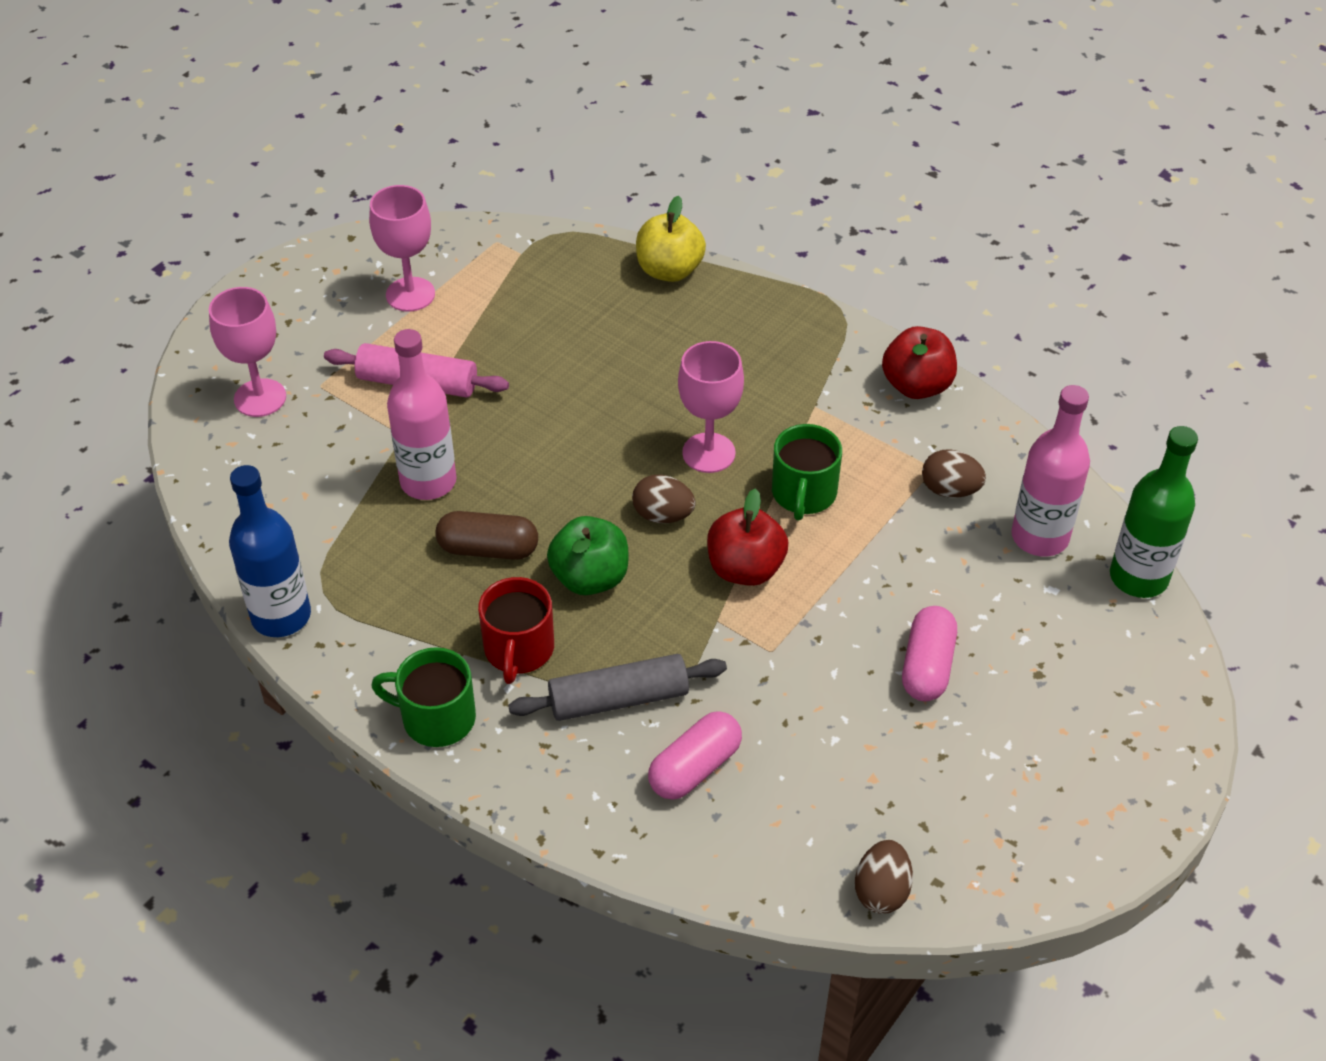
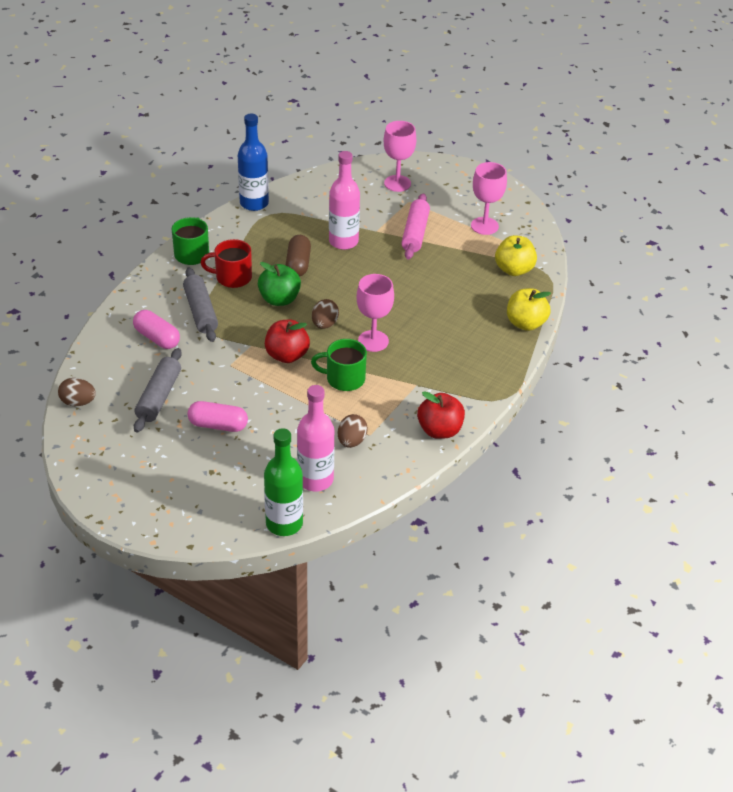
camera: 85 degrees right, 5 degrees down
(534, 271) = (514, 270): none -> yellow apple
(860, 757) = (159, 397): none -> grey rolling pin

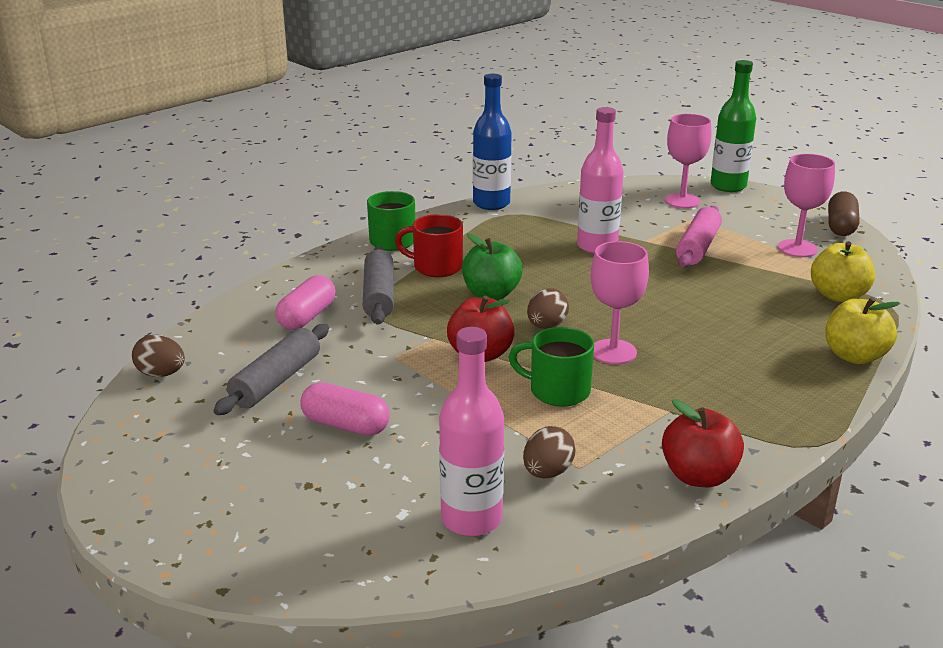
camera: 15 degrees right, 15 degrees down
(157, 338) = (307, 317): pink capsule -> pink capsule turned 60 degrees clockwise
(284, 523) = (395, 578): green bottle -> green bottle (728, 186)
(298, 264) = (529, 262): brown capsule -> brown capsule (841, 226)

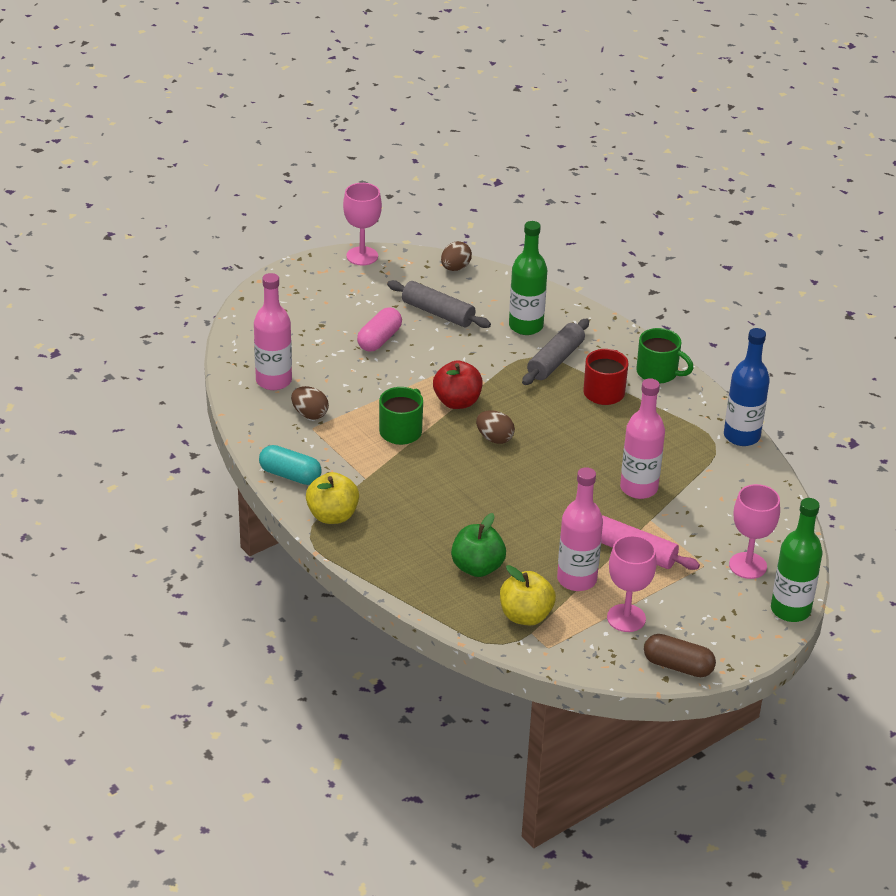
camera: 95 degrees right, 10 degrees up
(307, 317) = (526, 326): pink capsule -> green bottle
(379, 296) = (555, 360): grey rolling pin -> grey rolling pin turned 60 degrees counterclockwise
(491, 294) = (551, 416): green apple -> green apple (477, 567)
(613, 352) = (450, 466): pink goblet -> pink goblet (362, 256)
(698, 476) = (290, 475): red apple -> turquoise capsule
(761, 272) = (576, 579): none -> pink bottle
(854, 356) = (421, 592): yellow apple -> yellow apple (332, 516)

